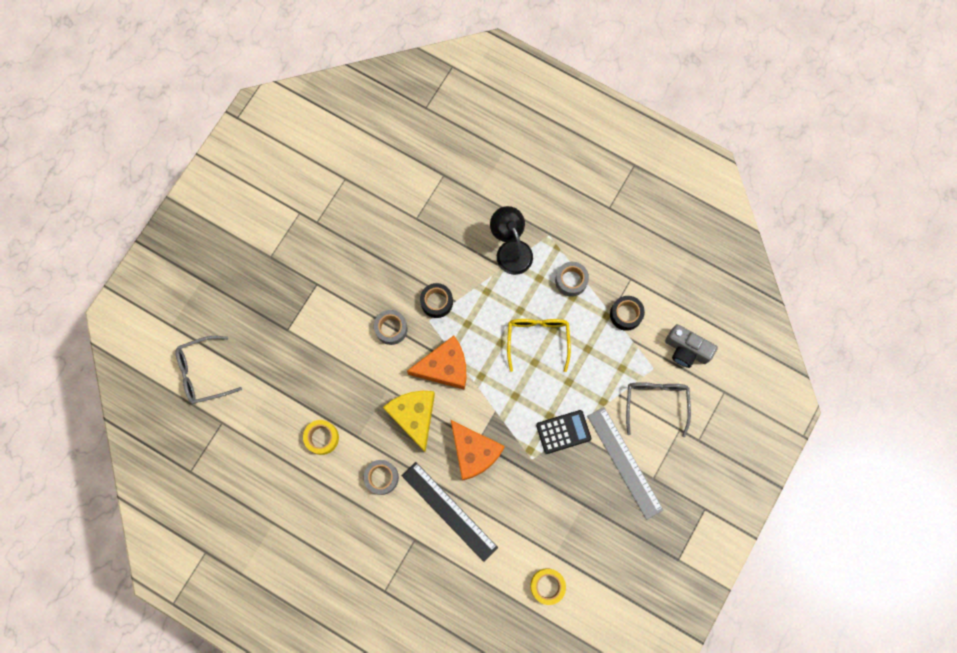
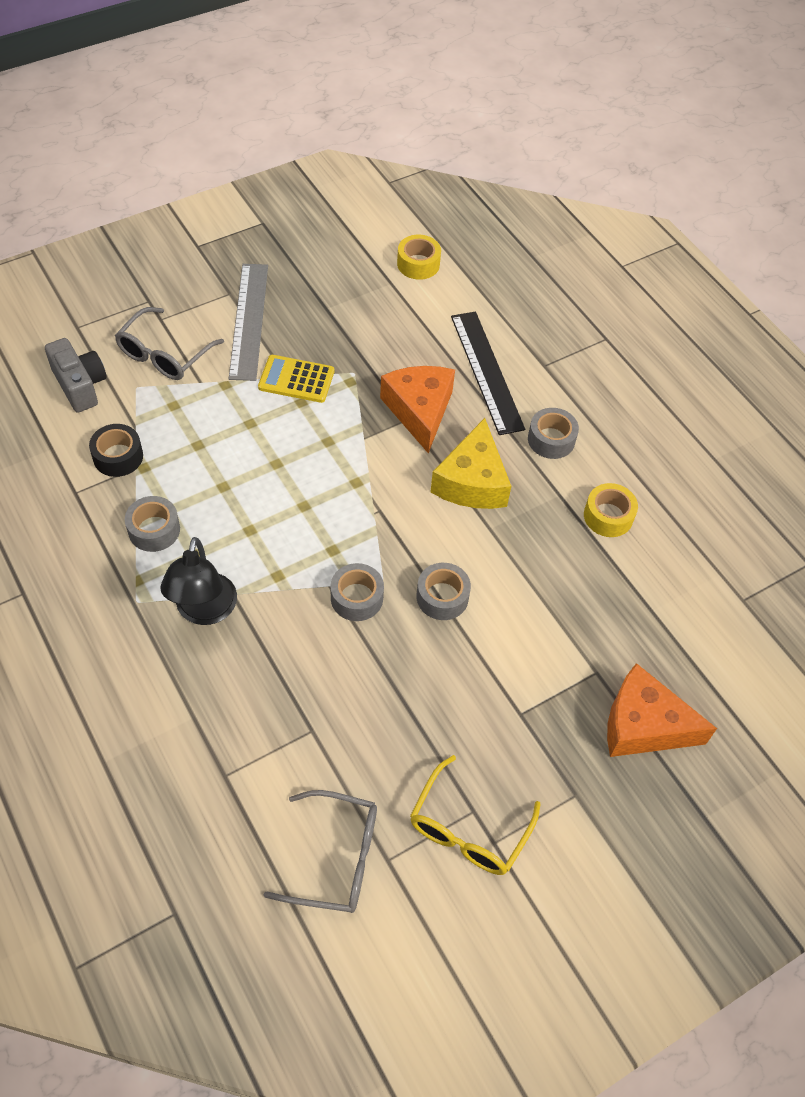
camera: 155 degrees left, 20 degrees down
(203, 373) = (749, 677): grey glasses -> grey glasses (336, 858)
(436, 302) = (356, 598): black tape -> grey tape
(445, 367) = (397, 515): orange cheese -> orange cheese (643, 725)
(537, 339) = (252, 486): yellow glasses -> yellow glasses (468, 829)
(563, 432) = (296, 379): black calculator -> yellow calculator

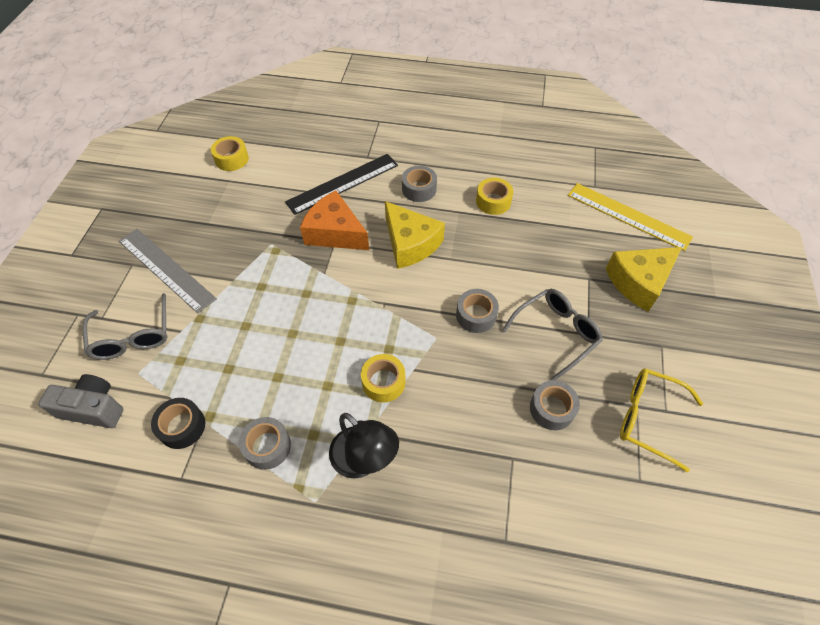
camera: 45 degrees left, 0 degrees up
(294, 571) = (383, 382): none -> yellow tape
(296, 379) = (241, 276): yellow calculator -> none
(336, 858) = (619, 512): grey glasses -> grey glasses (556, 333)
(356, 598) = (436, 361): grey tape -> grey tape (552, 409)
(468, 829) = (648, 418): yellow glasses -> yellow glasses turned 135 degrees clockwise
(486, 371) = (343, 183): black ruler -> black ruler turned 60 degrees counterclockwise
(643, 725) = (639, 282): orange cheese -> yellow cheese
(733, 660) = (628, 216): none -> yellow ruler

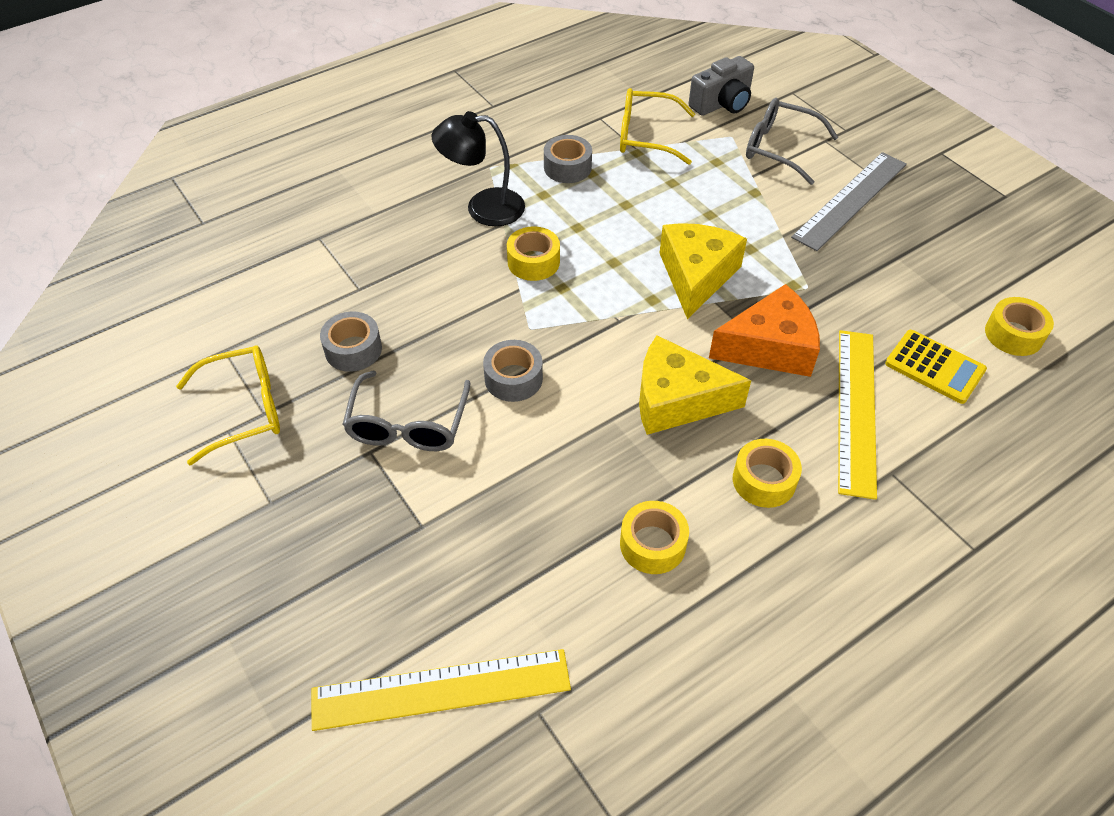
camera: 135 degrees right, 5 degrees down
(166, 269) = (850, 200): grey ruler -> grey ruler turned 45 degrees counterclockwise
(182, 426) = (645, 136): black tape -> yellow glasses
(284, 173) = (934, 367): none -> yellow calculator
(343, 183) = (856, 410): black ruler -> yellow ruler
(419, 189) = (764, 480): grey tape -> yellow tape
(639, 282) = (351, 574): yellow cheese -> yellow cheese (696, 276)

